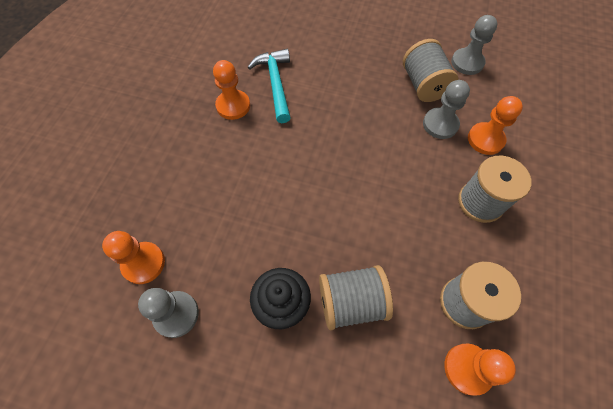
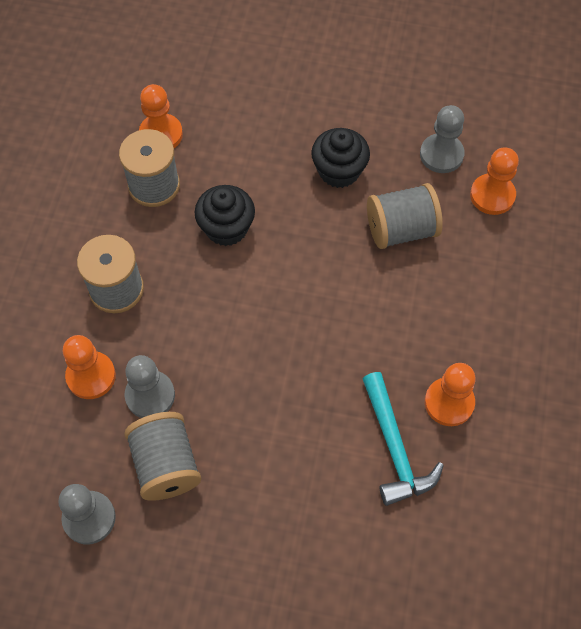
camera: 175 degrees right, 0 degrees up
(351, 302) = (269, 177): grey spool -> grey spool (401, 230)
(391, 250) = (226, 228): none -> black cupcake

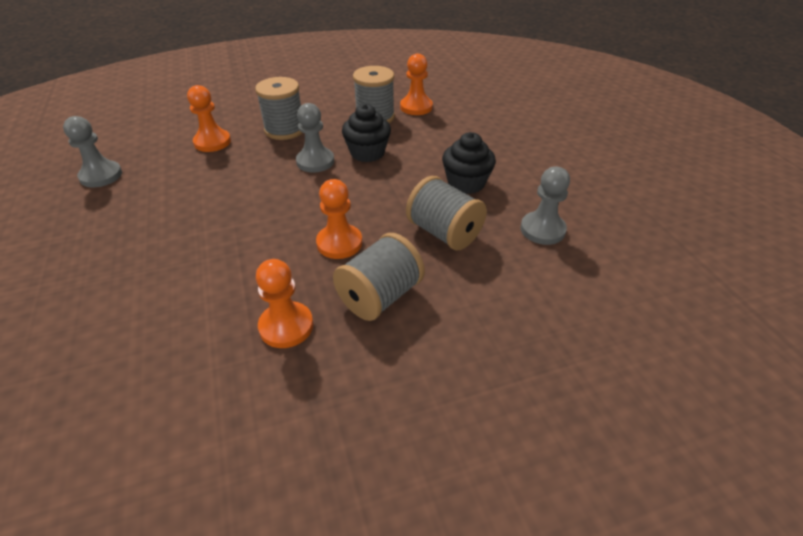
camera: 60 degrees right, 20 degrees down
(150, 395) = (209, 167): grey pawn -> grey pawn (315, 161)
(166, 464) = (155, 192): grey spool -> grey spool (380, 296)
(394, 447) = (219, 305): turquoise hammer -> none
(492, 195) = (536, 276): orange pawn -> orange pawn (339, 243)

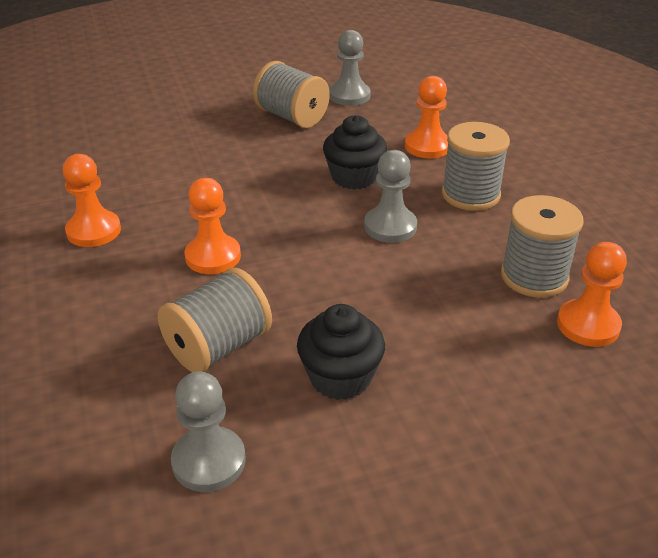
camera: 90 degrees right, 5 degrees down
(367, 153) = (419, 272): black cupcake -> black cupcake (354, 177)
(380, 296) = (114, 290): grey spool -> grey spool (292, 117)

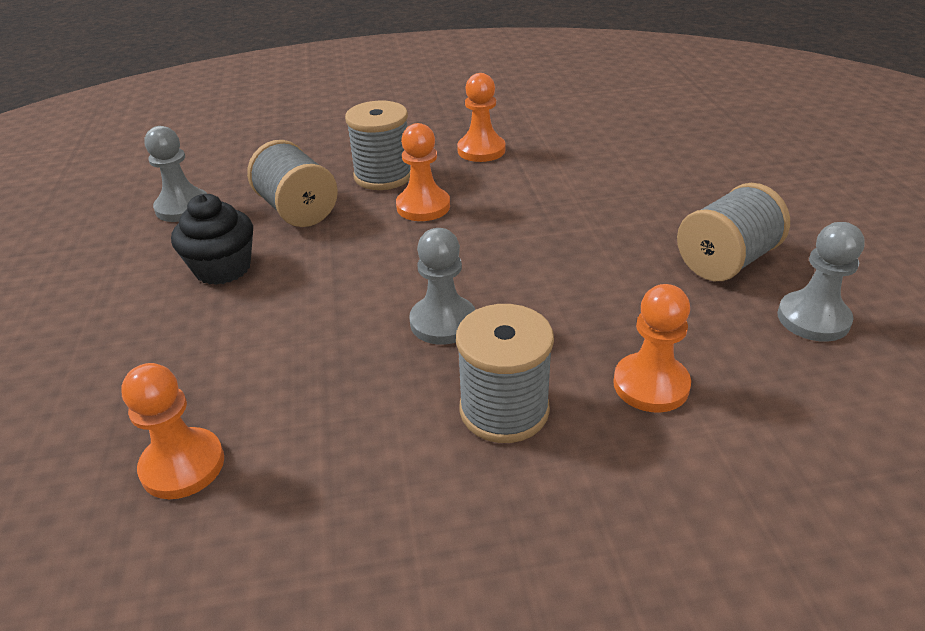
camera: 100 degrees right, 0 degrees up
(354, 177) = (561, 303): black cupcake -> none
(534, 276) = (296, 436): grey spool -> grey spool (383, 176)

